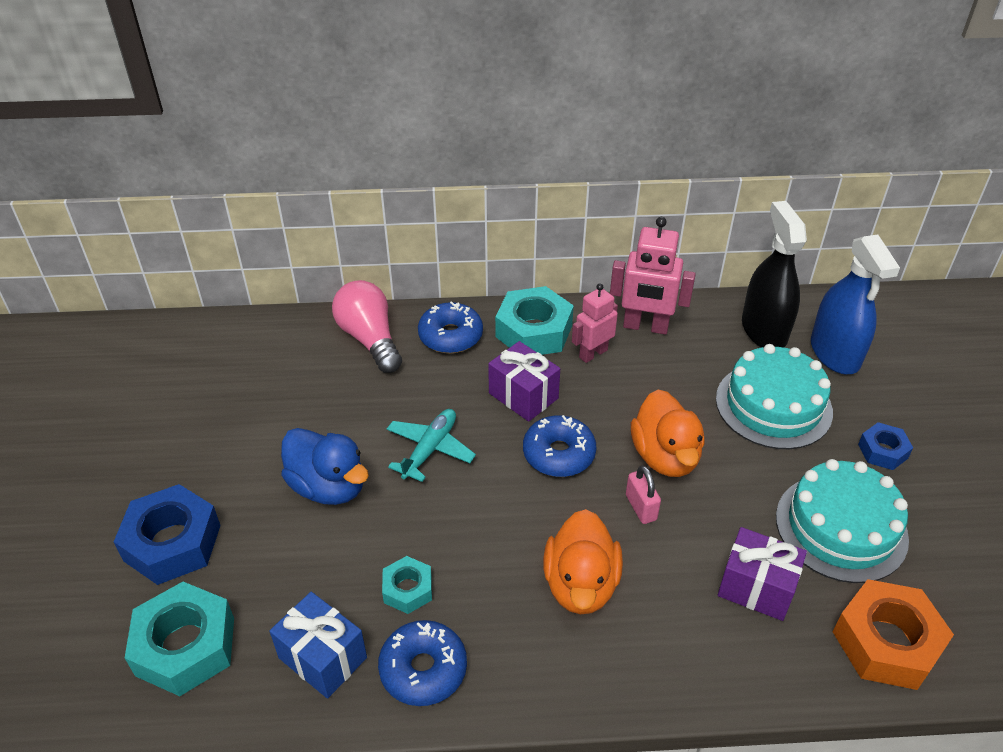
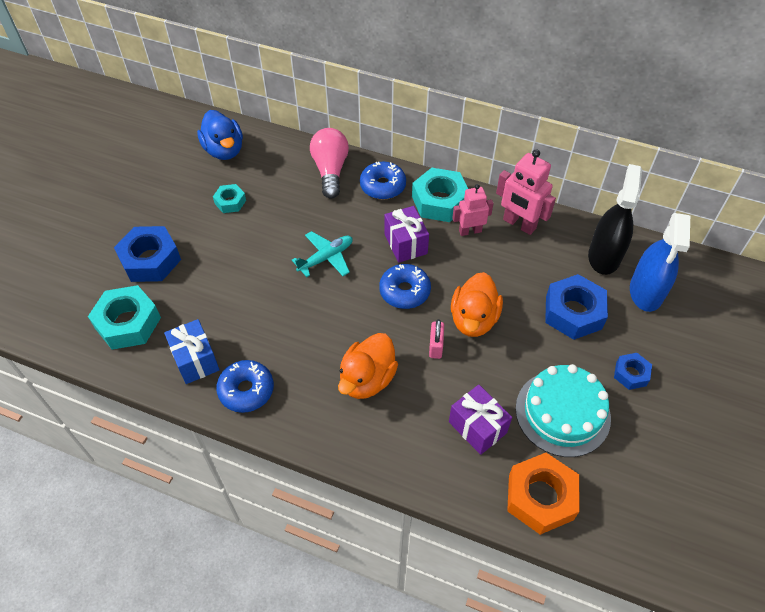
camera: 25 degrees right, 10 degrees up
(328, 486) = (253, 259): blue duck -> blue duck (224, 150)
(407, 589) = (264, 340): turquoise nut -> turquoise nut (230, 202)
(773, 405) = (573, 312): turquoise cake -> blue nut

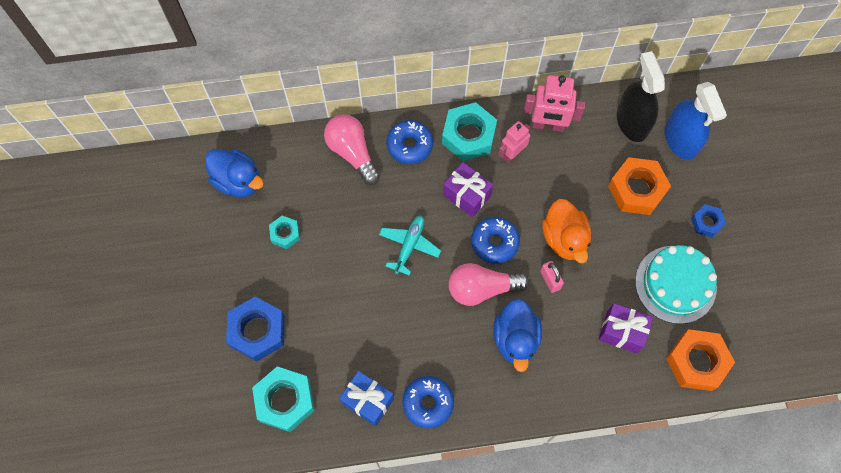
camera: 30 degrees left, 15 degrees up
(366, 322) = (482, 288): none -> pink light bulb
(367, 379) = (515, 339): orange duck -> blue duck
(573, 312) = (636, 190): blue nut -> orange nut

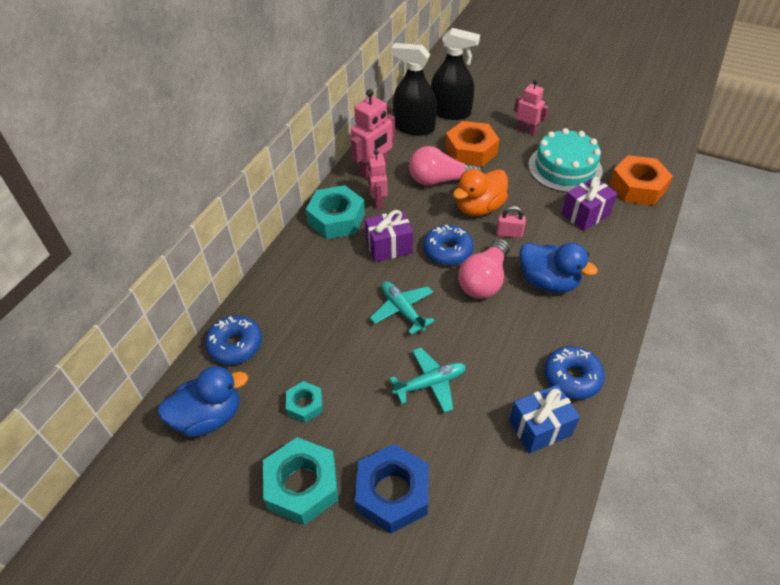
camera: 55 degrees left, 20 degrees down
(285, 401) = (492, 509): turquoise nut -> turquoise nut (302, 485)
(352, 152) = (273, 304): pink light bulb -> pink light bulb (440, 180)
(356, 305) = (430, 383): none -> turquoise plane
(409, 145) = (307, 260): blue donut -> blue donut (235, 345)
(564, 238) = (479, 207): orange duck -> orange duck turned 120 degrees clockwise
(680, 140) = (450, 112): blue spray bottle -> black spray bottle
(706, 222) = (526, 130): blue nut -> pink robot

